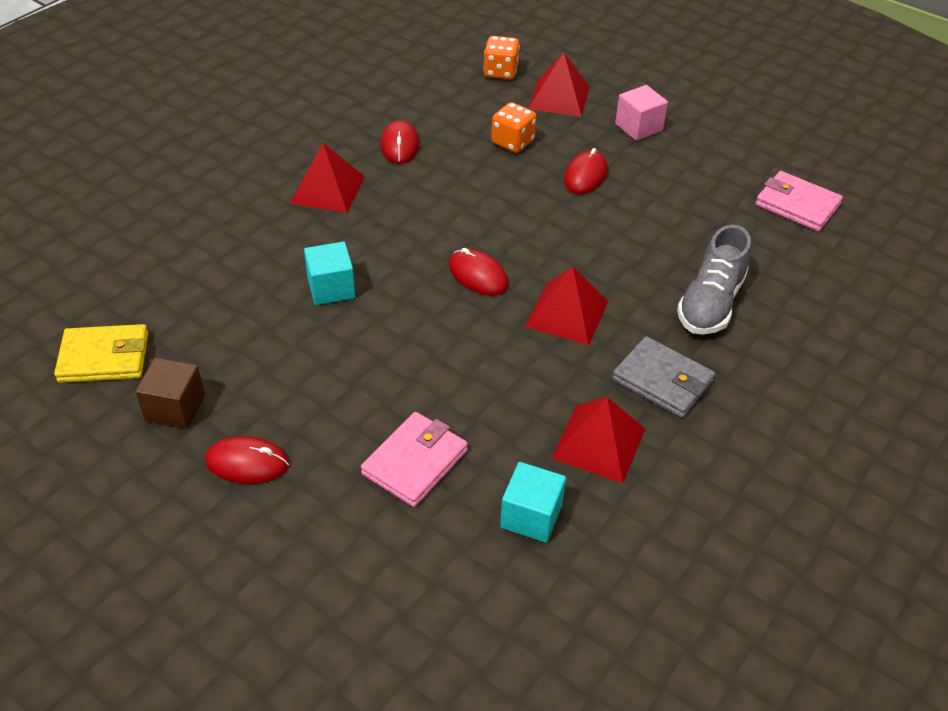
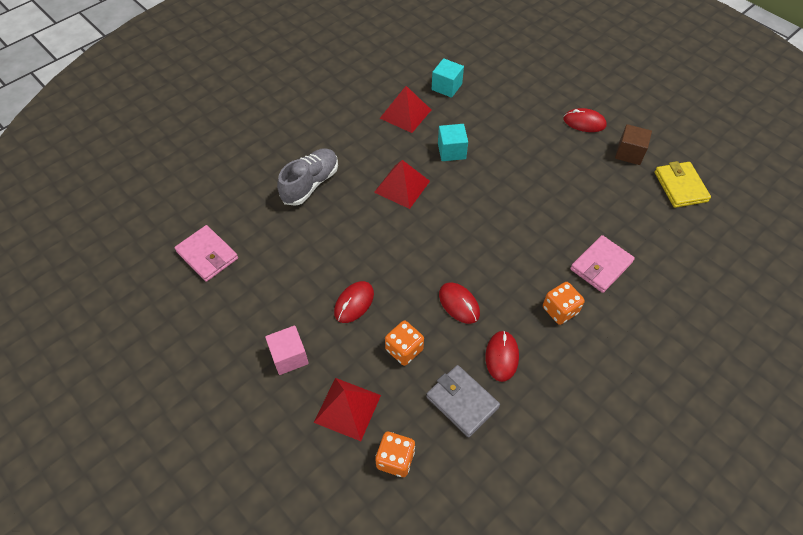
camera: 170 degrees left, 10 degrees up
(104, 357) = (680, 187): yellow wallet -> yellow wallet turned 75 degrees clockwise
(327, 189) = (560, 310): red pyramid -> orange dice
(331, 288) = (550, 220): turquoise cube -> turquoise cube (451, 151)
(415, 462) = (500, 114): pink wallet -> pink wallet (601, 266)
(478, 275) = (453, 219): red mouse -> red mouse (459, 304)
(662, 380) = (360, 141): grey wallet -> grey wallet (462, 402)

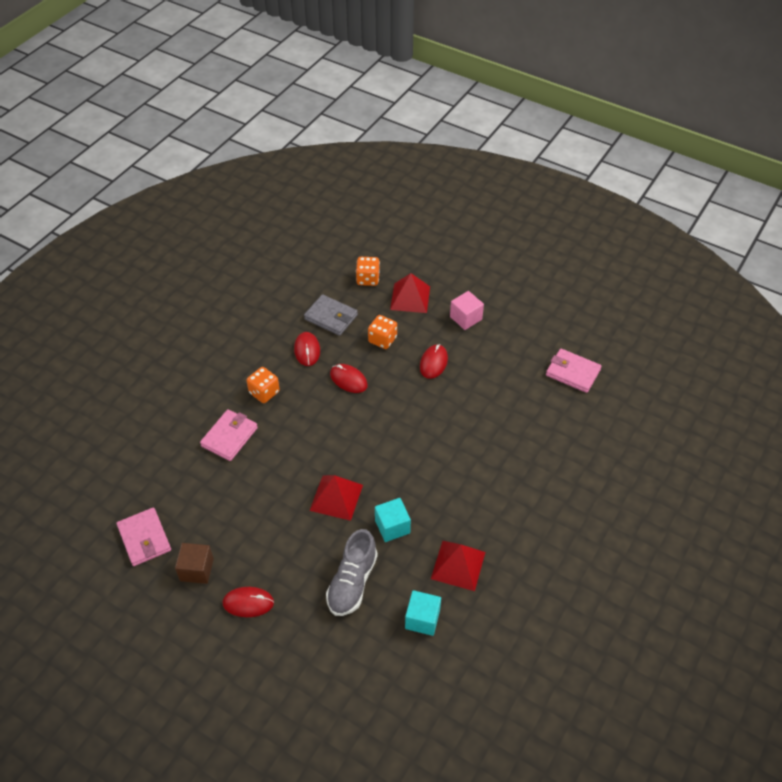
camera: 165 degrees right, 5 degrees down
(310, 184) = (520, 456): grey shoe -> grey shoe (352, 582)
(402, 186) = (431, 473): red pyramid -> red pyramid (336, 497)
(680, 187) = (144, 538): yellow wallet -> pink wallet

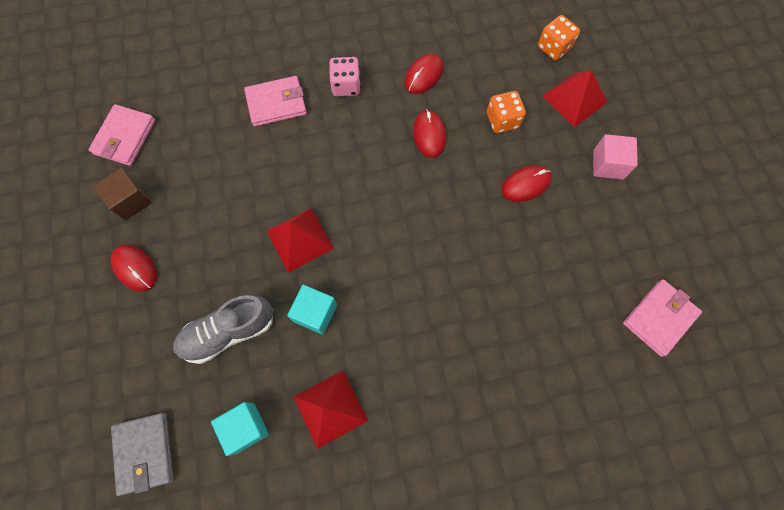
camera: 45 degrees right, 20 degrees up
(264, 392) = (346, 86): orange dice -> pink dice
(331, 317) = (479, 59): grey wallet -> grey wallet (145, 453)
(572, 372) = (659, 318): pink wallet -> pink wallet turned 60 degrees clockwise

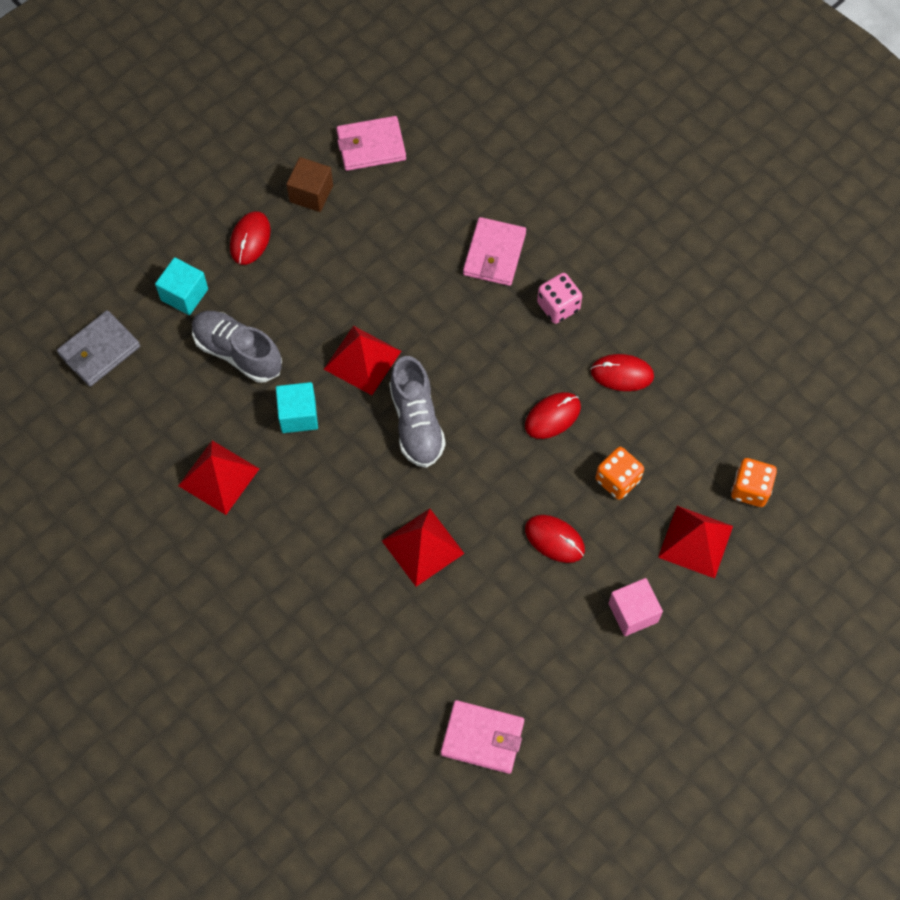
camera: 60 degrees right, 5 degrees down
(245, 427) = (163, 417): turquoise cube -> turquoise cube (184, 294)
(276, 103) = (494, 254): pink wallet -> pink wallet turned 60 degrees clockwise
(377, 228) = (416, 422): none -> grey shoe
(482, 278) = (423, 547): none -> red pyramid

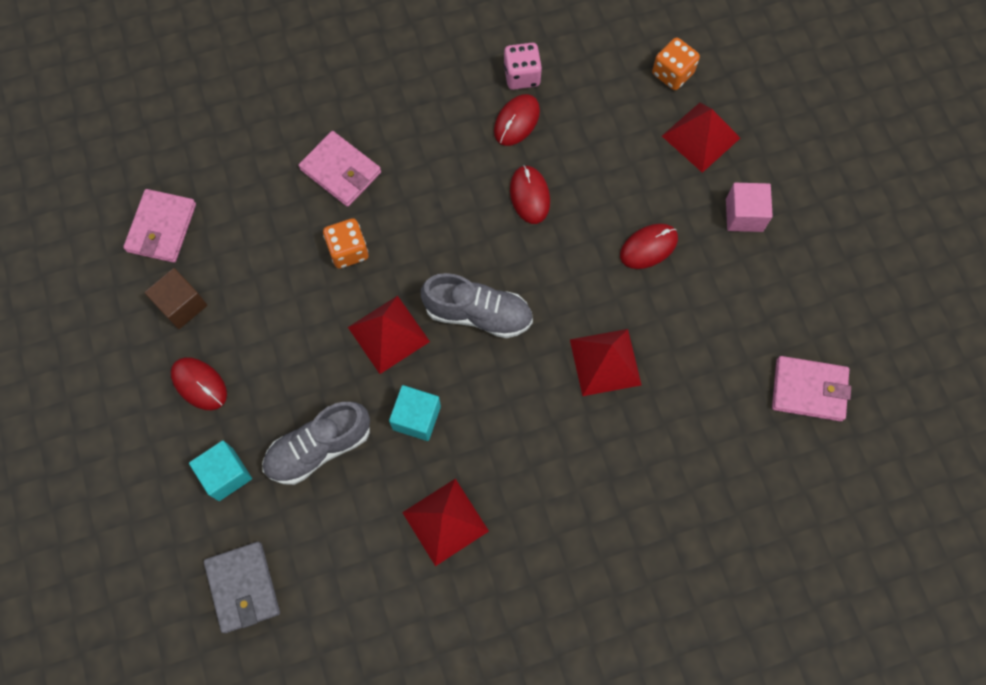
camera: 65 degrees left, 5 degrees up
(482, 738) = (809, 390): pink wallet -> pink wallet turned 60 degrees clockwise
(558, 306) = (423, 142): pink dice -> pink dice (522, 76)
(617, 480) = (616, 171): orange dice -> orange dice (348, 250)

